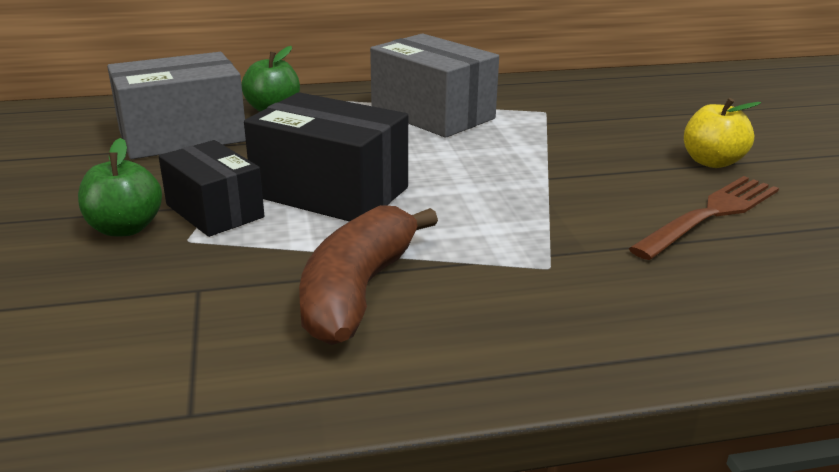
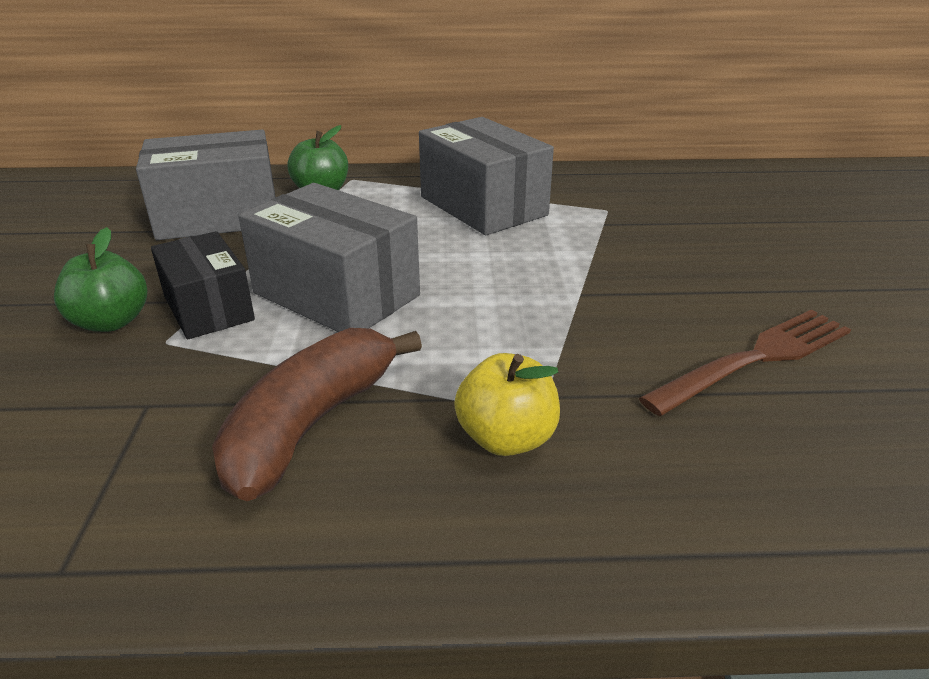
camera: 10 degrees right, 5 degrees up
(330, 192) = (336, 294): black box -> grey box
(712, 162) = (779, 287): yellow apple -> yellow apple (506, 438)

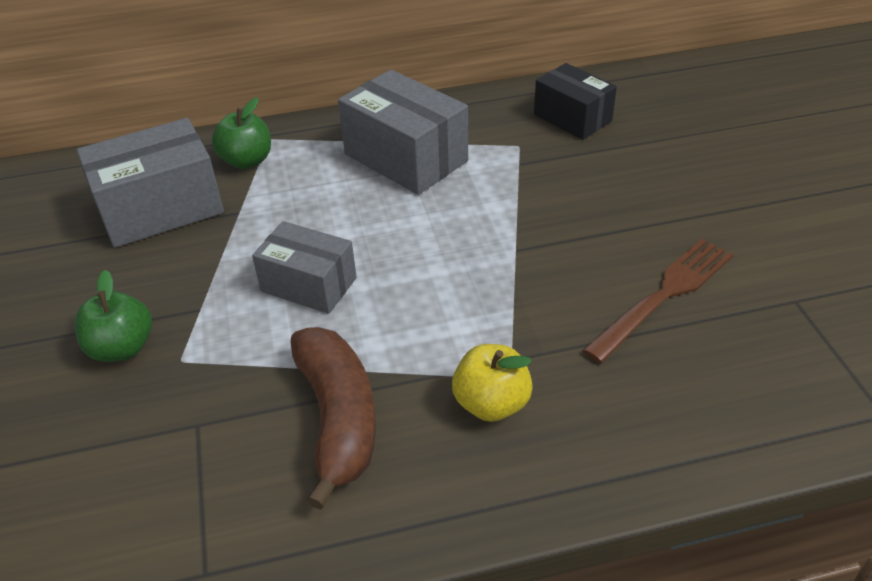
camera: 10 degrees left, 10 degrees up
(208, 308) = (202, 318): black box -> black box (572, 118)
(311, 424) = (338, 419): brown banana -> brown banana turned 150 degrees clockwise
(336, 294) = (309, 284): grey box -> grey box, size x0.65

